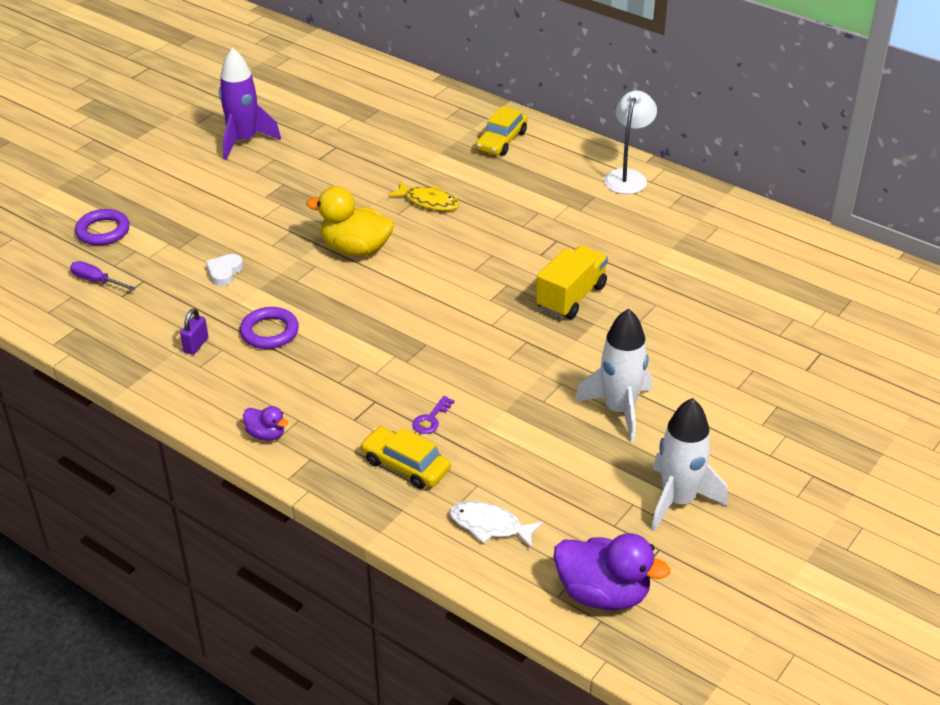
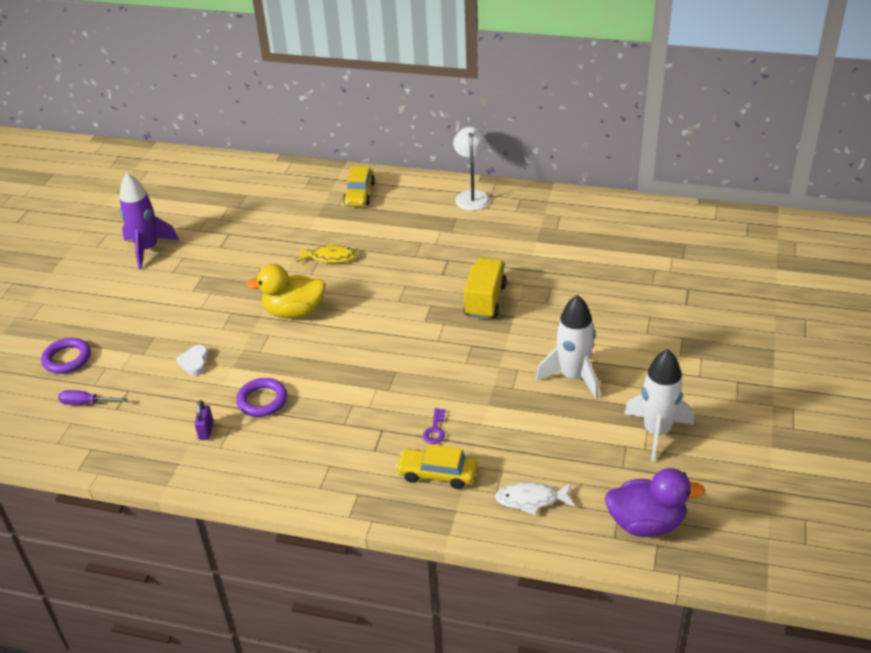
camera: 20 degrees left, 0 degrees up
(266, 434) = (310, 486): purple duck -> none

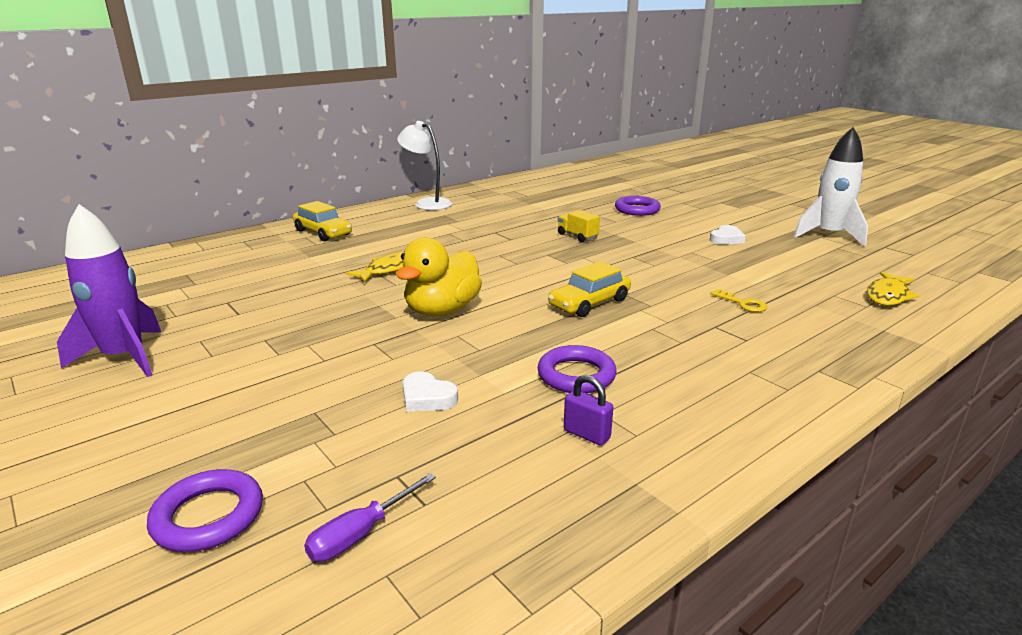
camera: 55 degrees left, 15 degrees down
(435, 430) = (743, 303): purple key -> yellow key
(437, 474) = (816, 321): yellow car -> yellow car (589, 303)
(485, 301) = (577, 236): yellow truck -> yellow truck, size x0.58
(531, 500) = (888, 296): white fish -> yellow fish
(572, 377) = (726, 239): white rocket -> white heart
(592, 301) = (637, 210): none -> purple ring
(646, 523) = (946, 267): purple duck -> none

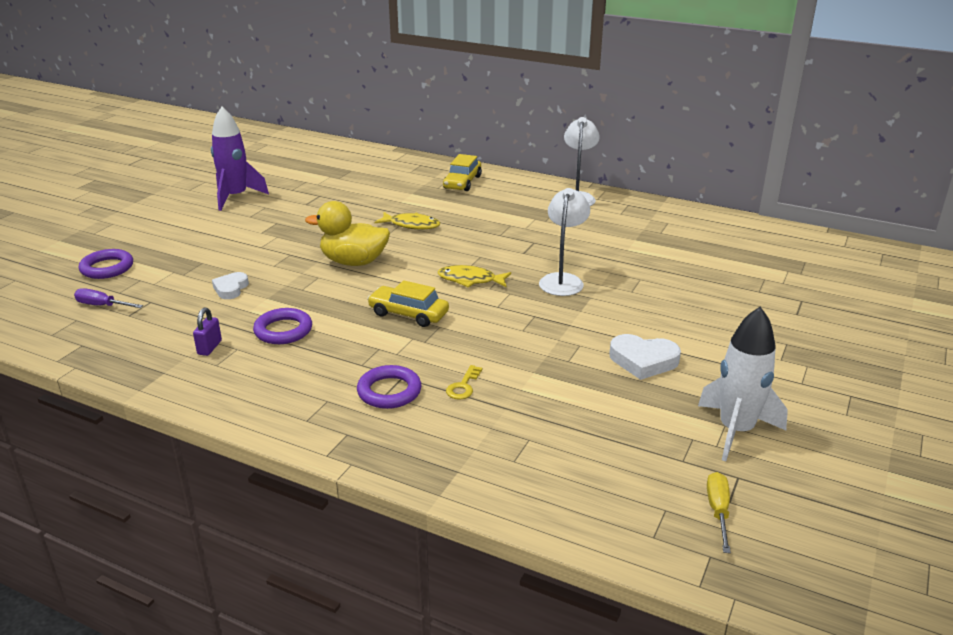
camera: 65 degrees right, 5 degrees up
(577, 236) = (562, 280): yellow truck -> white lamp
(637, 210) = (685, 296): purple ring -> purple ring (389, 391)
(726, 239) = (643, 361): white heart -> white heart, size x1.50
(888, 296) = (555, 475): yellow fish -> yellow fish (470, 280)
(925, 259) = (718, 511): none -> yellow screwdriver

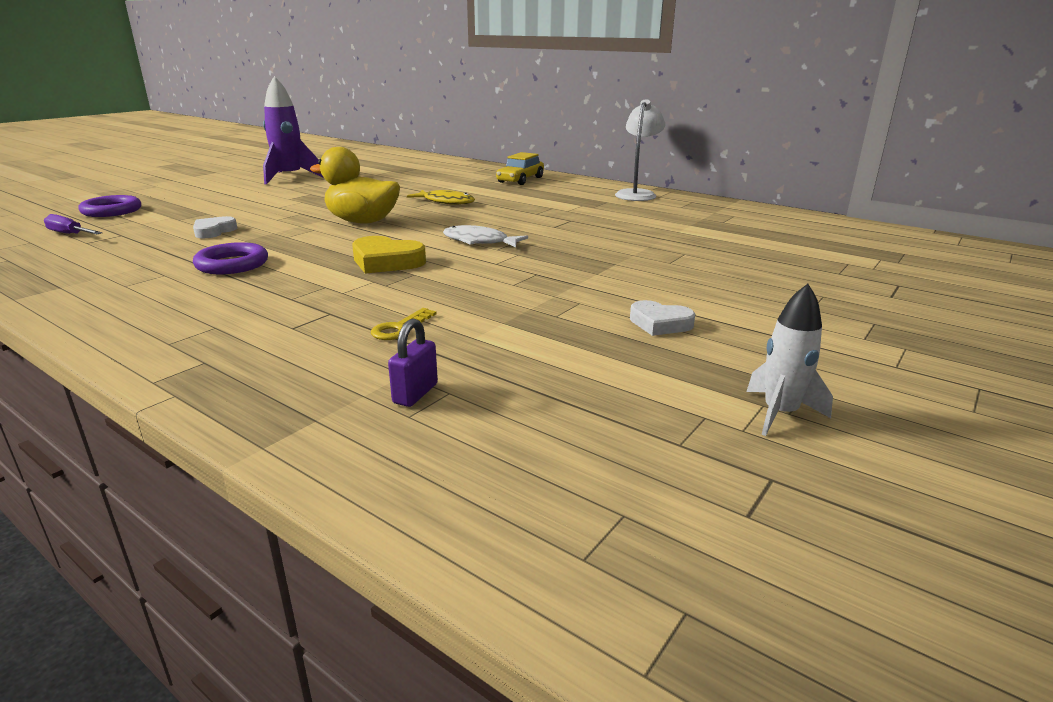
camera: 10 degrees right, 5 degrees down
(209, 347) = (136, 271): purple padlock -> purple padlock (415, 393)
(389, 391) = (300, 325): purple ring -> none
(408, 314) = (386, 262): yellow car -> yellow heart
(470, 280) = (479, 241): yellow fish -> white fish
(562, 280) = (588, 248): white lamp -> none
(643, 361) = (660, 323): white heart -> white heart, size x0.67
(718, 511) = (722, 529): yellow screwdriver -> none
(735, 431) = (780, 414): white rocket -> white rocket, size x0.59

